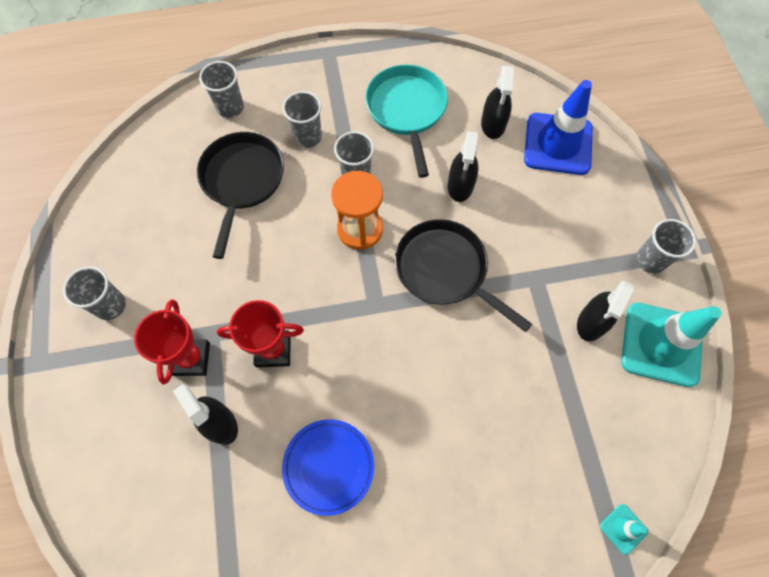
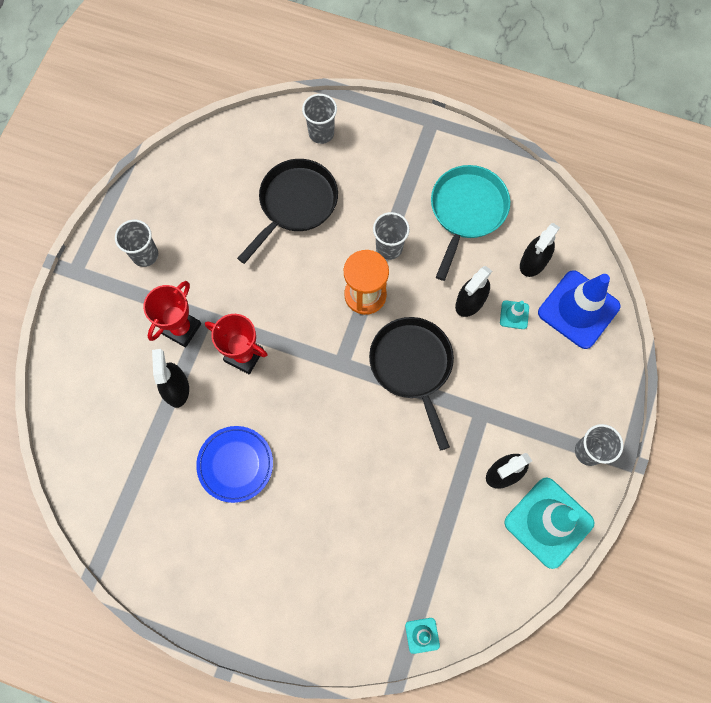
camera: 30 degrees right, 5 degrees up
(308, 137) = (369, 192): grey cup -> none
(506, 177) = (514, 315): none -> turquoise traffic cone

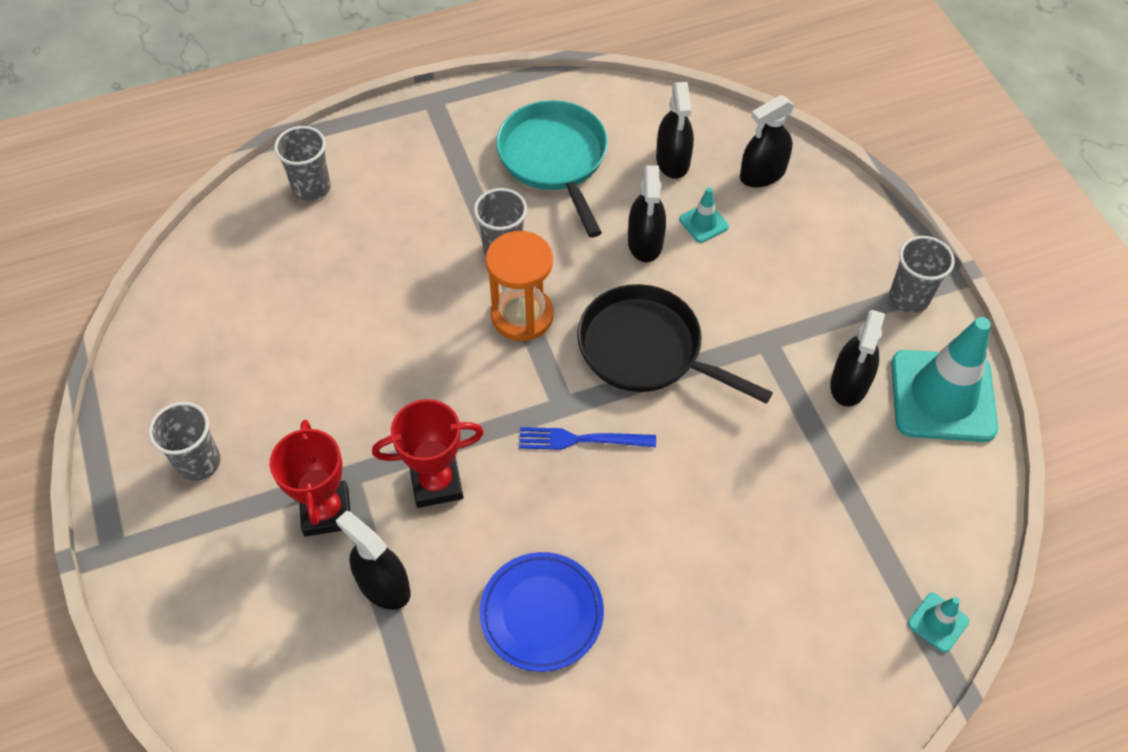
camera: 40 degrees left, 15 degrees down
(295, 204) = (348, 278): black pan -> none
(333, 390) = (581, 439): none -> blue fork
(578, 309) = (762, 174): blue traffic cone -> black spray bottle

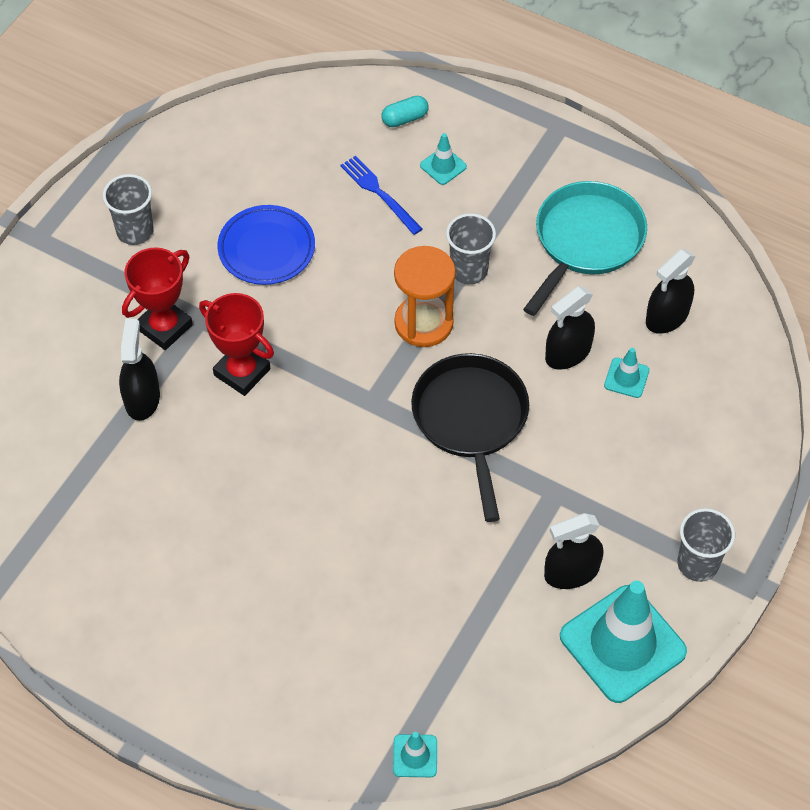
camera: 50 degrees right, 0 degrees up
(312, 188) = (404, 118): grey cup -> turquoise capsule
(386, 196) = (443, 166): none -> turquoise traffic cone
(541, 613) = (202, 503): blue plate -> blue plate (266, 249)
(581, 439) = (356, 432): blue fork -> blue fork (379, 193)
(762, 174) = (719, 385): black spray bottle -> none

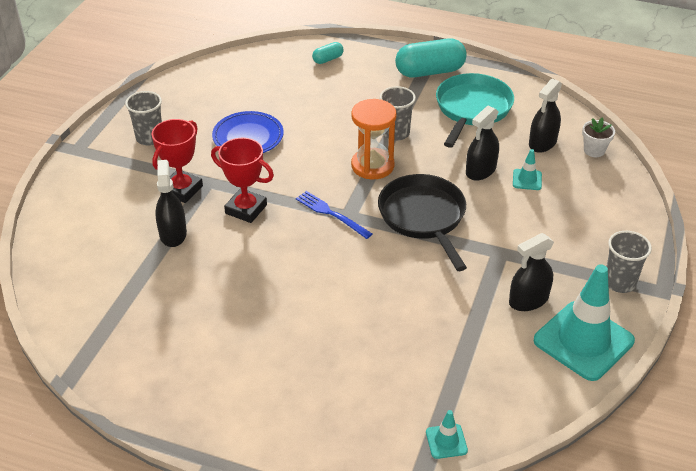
camera: 10 degrees left, 15 degrees down
(379, 193) = (321, 99): blue fork -> blue fork (331, 214)
(443, 166) = (361, 80): turquoise traffic cone -> none
(544, 162) = (430, 71): none -> turquoise capsule
(735, 340) = (594, 150): none -> white flower pot

